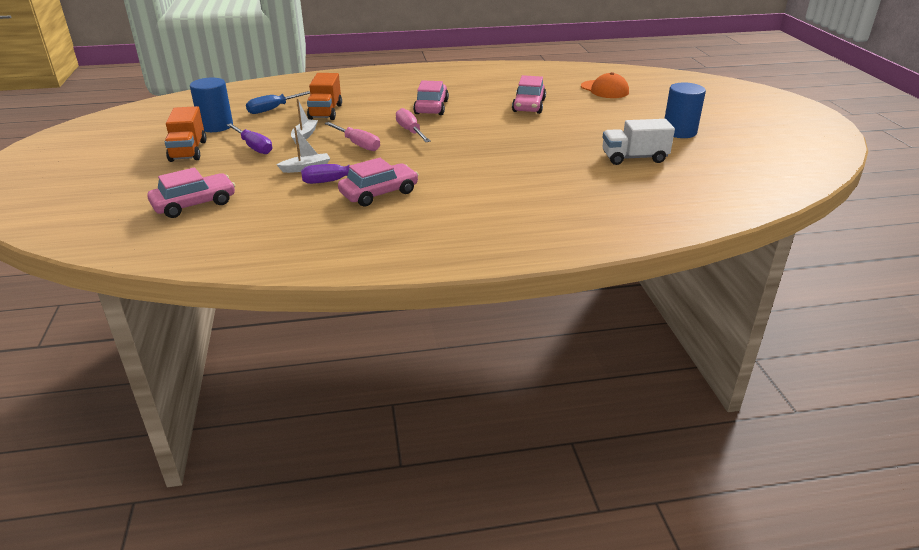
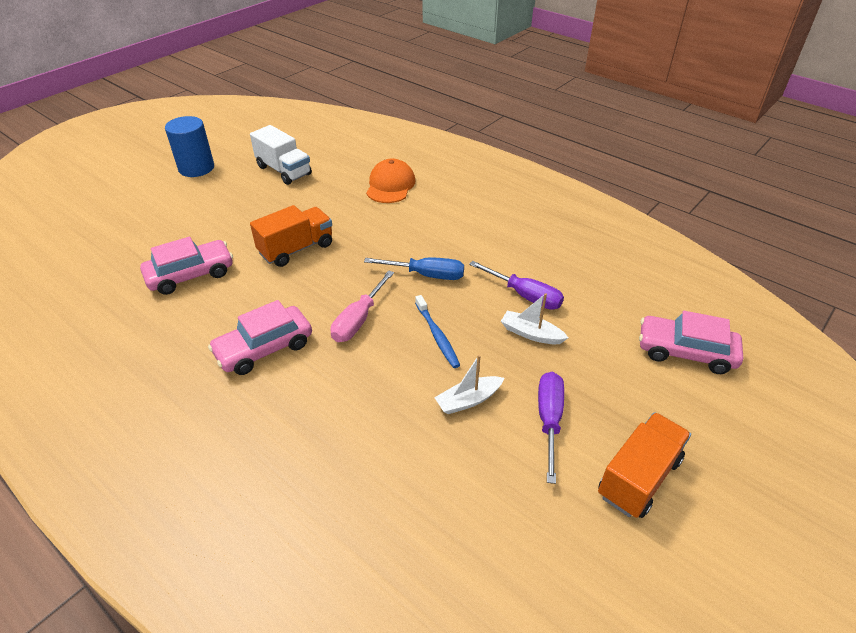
camera: 130 degrees left, 10 degrees up
(216, 126) = (555, 531): blue cylinder -> none
(273, 109) = (430, 520): blue screwdriver -> blue screwdriver (427, 275)
(325, 112) = (377, 443): orange truck -> orange truck (296, 249)
(358, 144) = (437, 336): pink screwdriver -> blue toothbrush
(379, 193) = (508, 257): pink car -> none
(604, 89) = (84, 245): orange cap -> orange cap (390, 185)

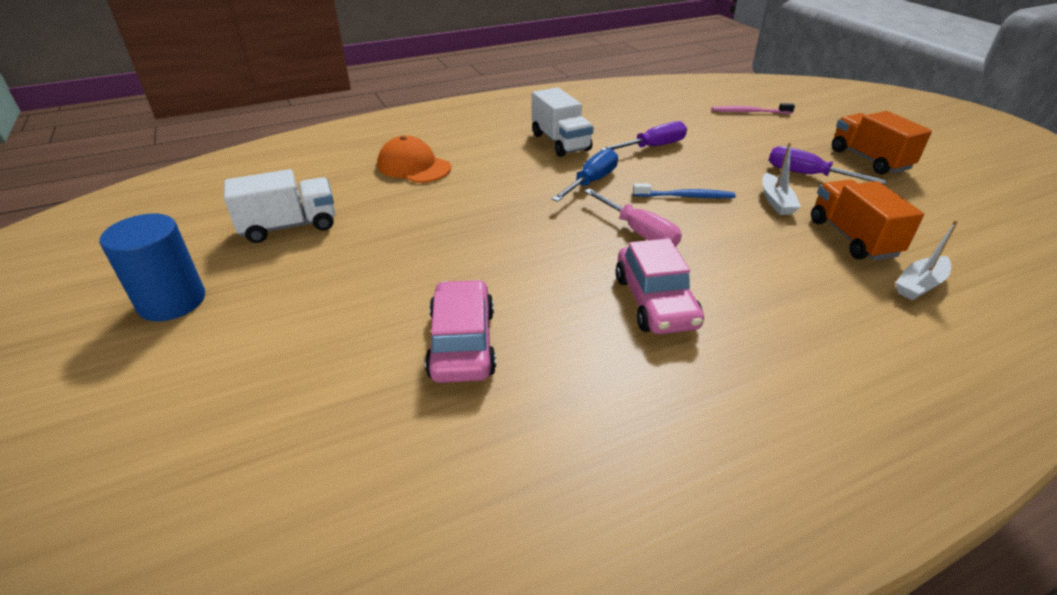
camera: 65 degrees left, 5 degrees down
(296, 249) = (480, 247): orange truck -> orange truck (852, 238)
(488, 240) = (560, 142): none -> white truck
(531, 334) = (703, 156): white boat -> white boat (919, 285)
(685, 352) = (749, 112): pink car -> pink toothbrush

